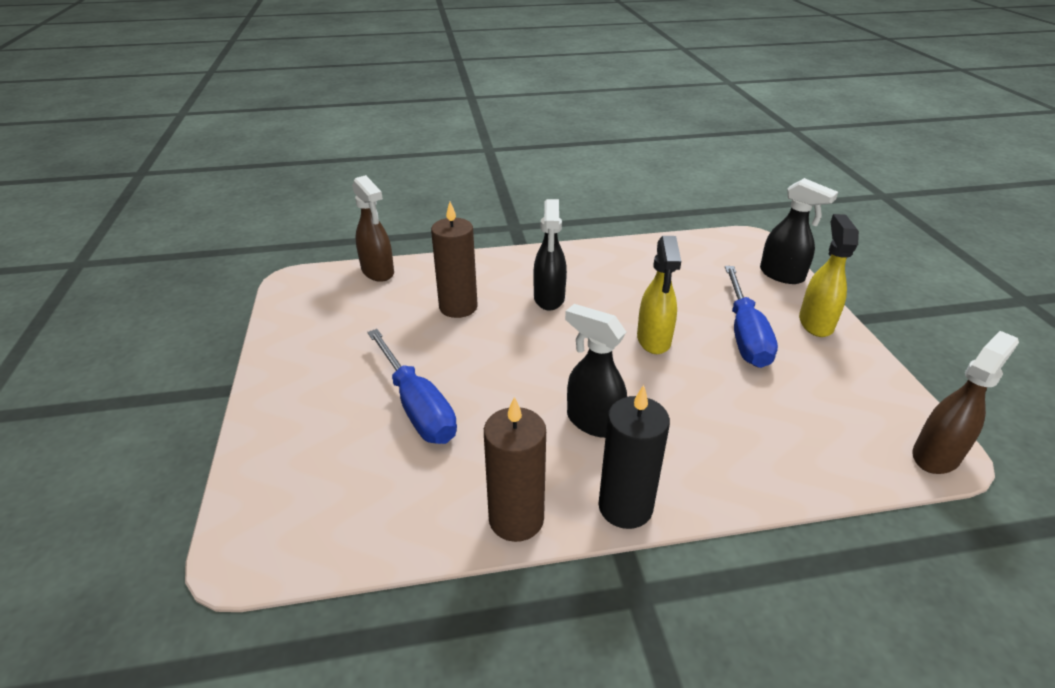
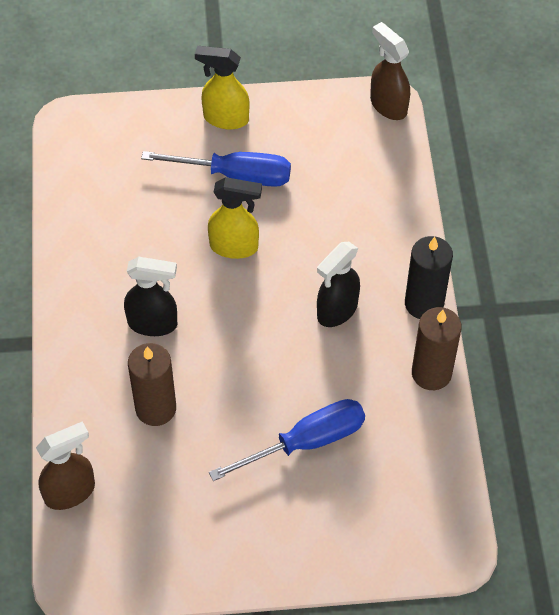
camera: 85 degrees left, 20 degrees up
(782, 275) = (143, 117): black spray bottle -> none

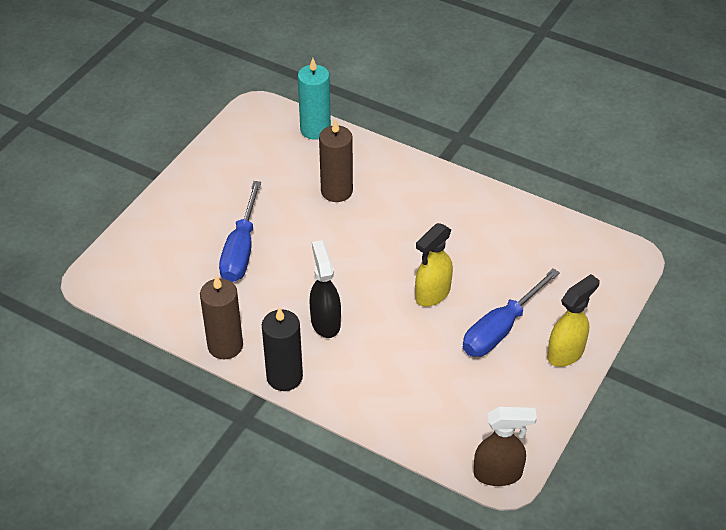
camera: 125 degrees right, 10 degrees down
(70, 492) = (315, 129): brown spray bottle -> turquoise candle
(153, 323) = (403, 220): black spray bottle -> none

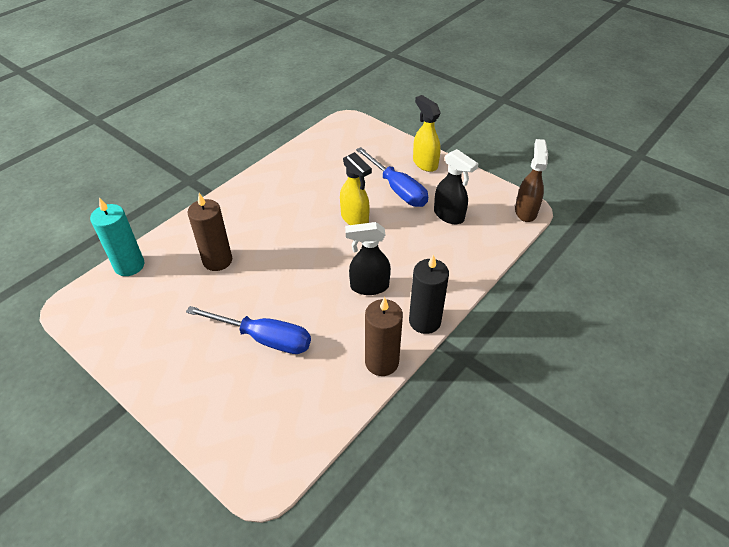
camera: 80 degrees left, 0 degrees up
(464, 388) = (449, 215): none -> black spray bottle

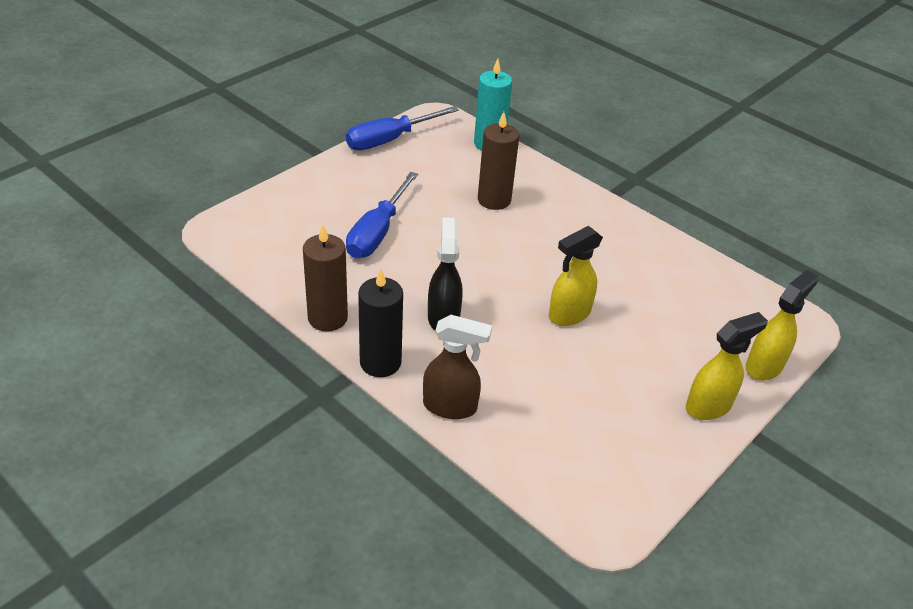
camera: 90 degrees right, 5 degrees down
(387, 139) = (764, 366): none -> yellow spray bottle
(397, 189) = (637, 365): blue screwdriver -> blue screwdriver (390, 140)
(449, 215) = (581, 418): black spray bottle -> none
(525, 211) = (598, 524): brown spray bottle -> brown spray bottle (450, 406)

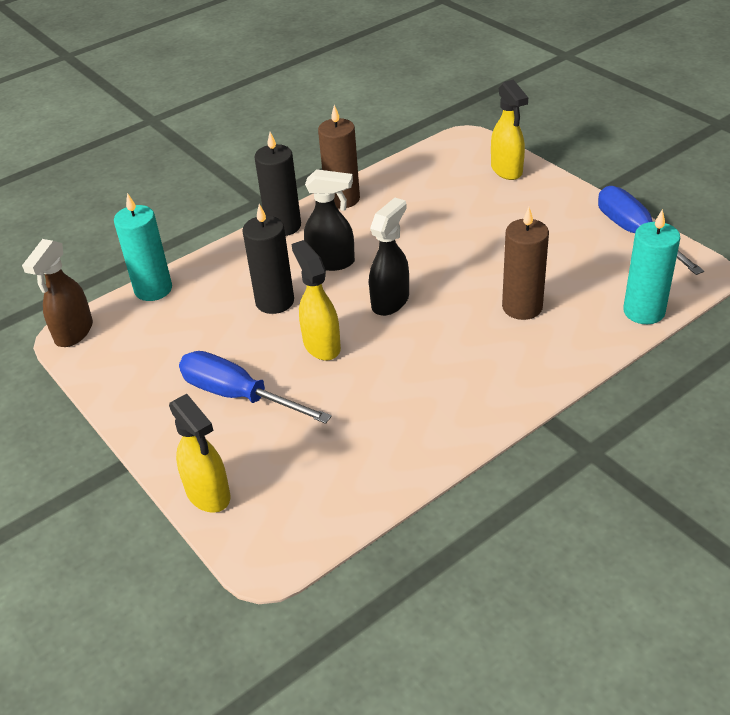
camera: 105 degrees right, 0 degrees up
(377, 232) = (461, 225): blue screwdriver -> blue screwdriver (238, 395)
(450, 406) = (223, 261): brown spray bottle -> brown spray bottle (73, 333)
(499, 274) = (390, 301): none -> black spray bottle
(509, 464) = (153, 289): none -> turquoise candle
(513, 354) = (275, 301): none -> black candle
(708, 406) = (169, 430): yellow spray bottle -> yellow spray bottle (507, 170)

